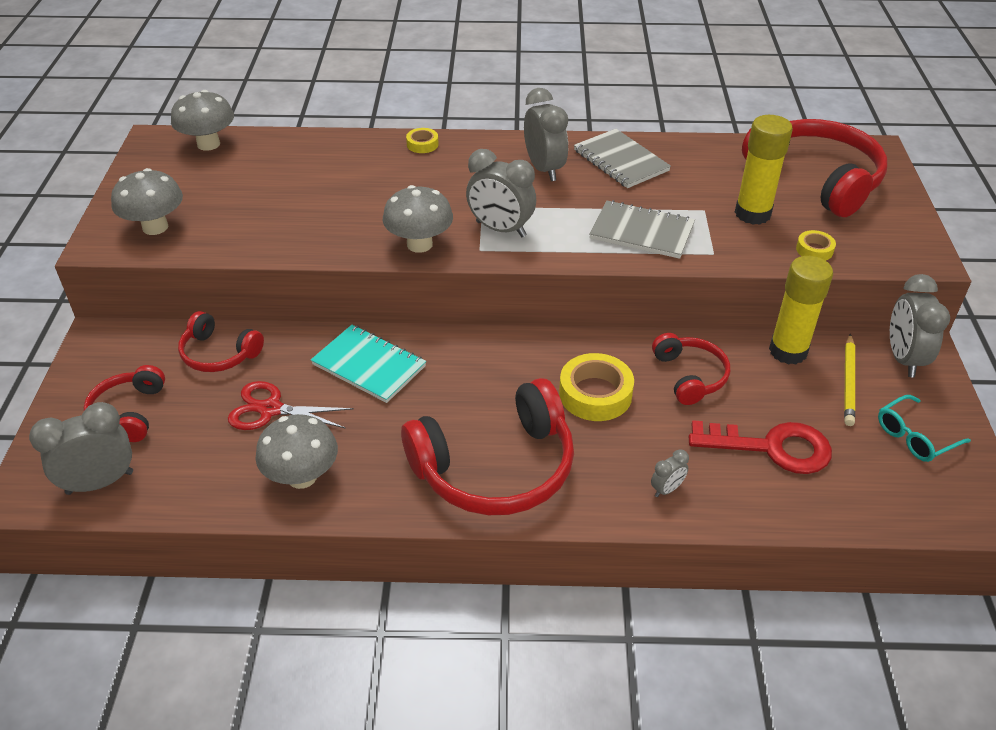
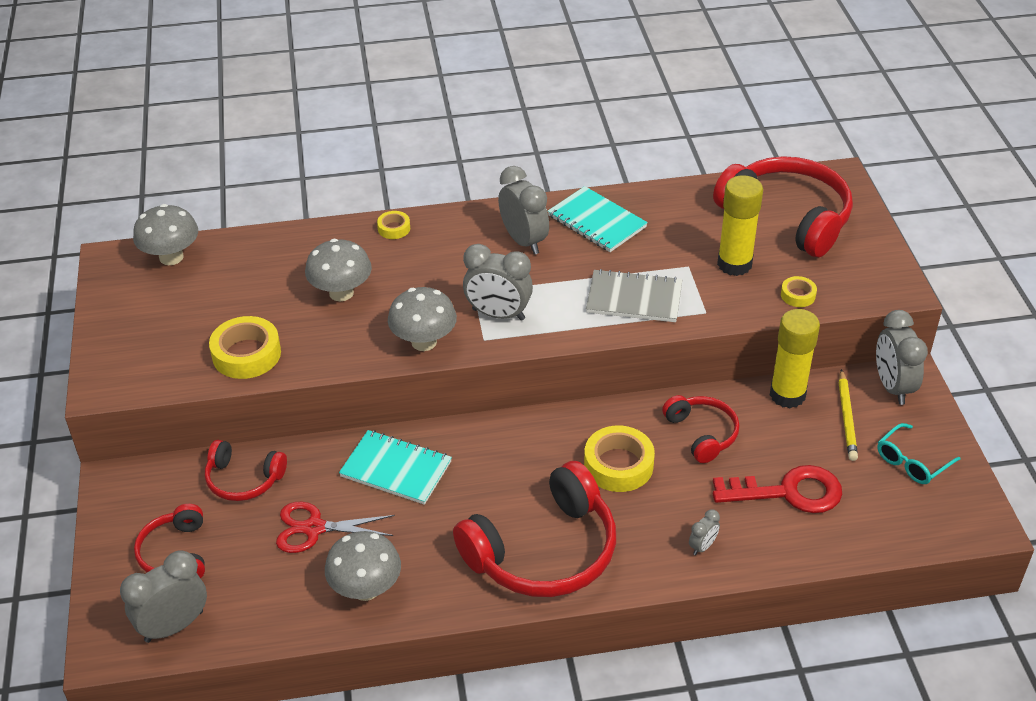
camera: 10 degrees left, 0 degrees up
(155, 227) = (152, 360): grey mushroom -> grey mushroom (341, 293)
(245, 233) = (246, 354): none -> yellow tape
(621, 161) = (597, 221): grey notebook -> turquoise notebook

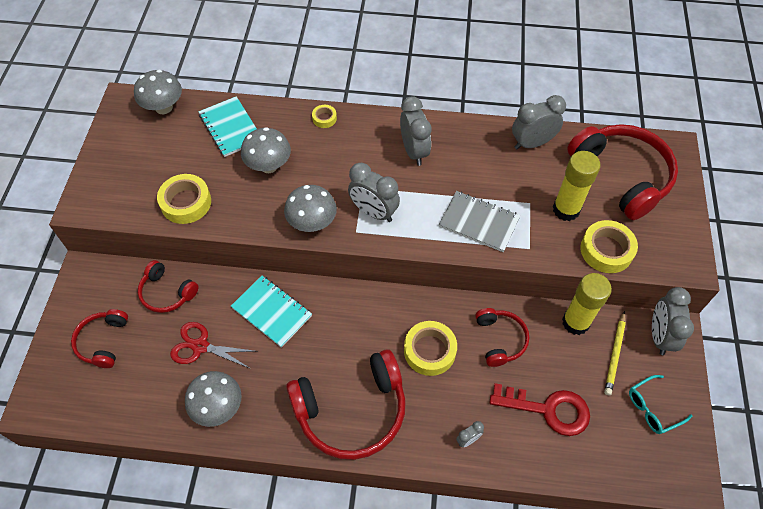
camera: 15 degrees right, 15 degrees up
(174, 626) = (82, 401): grey clock -> grey clock (532, 143)
(597, 221) = (474, 146): turquoise notebook -> turquoise notebook (231, 128)
(798, 295) = (606, 250): yellow tape -> yellow tape, size x1.91

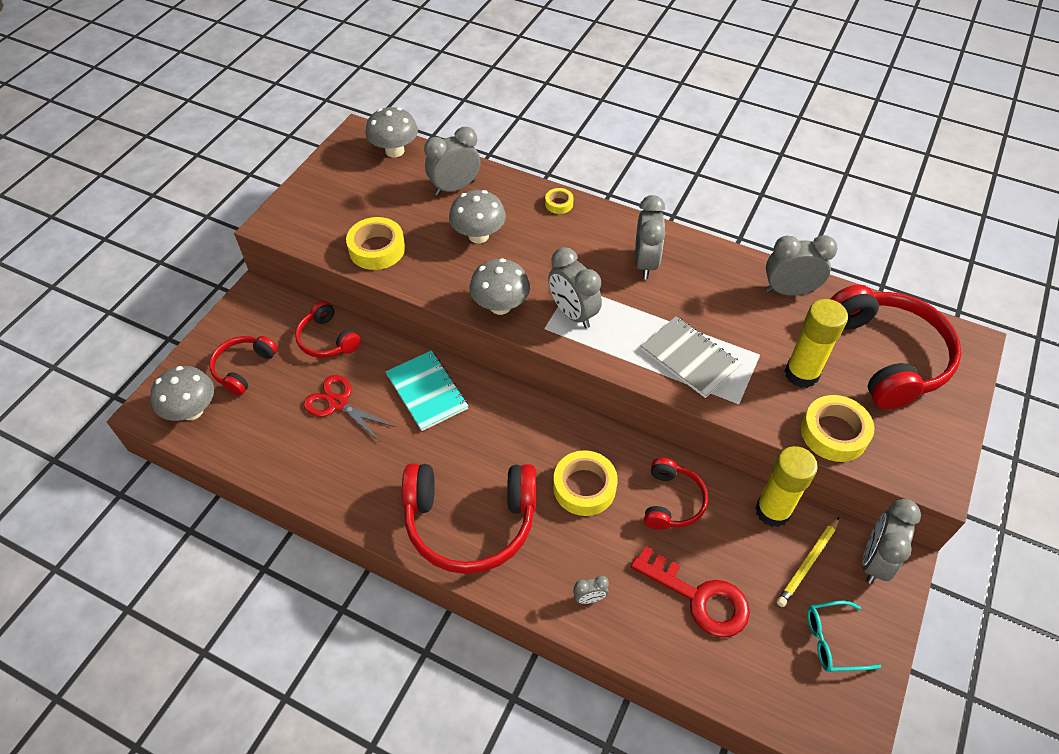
camera: 20 degrees right, 5 degrees down
(218, 407) = (330, 471): grey mushroom -> grey mushroom (192, 411)
(231, 128) = (455, 188): turquoise notebook -> grey clock

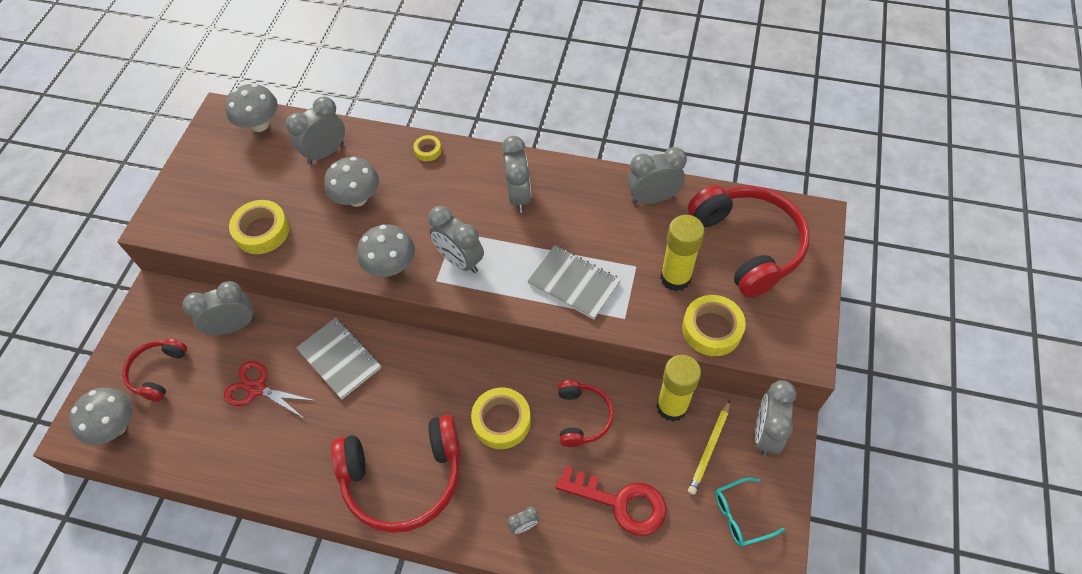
camera: 10 degrees left, 5 degrees up
(327, 339) = (234, 326): red headphones -> grey clock
(427, 392) = (339, 359): turquoise notebook -> grey notebook

